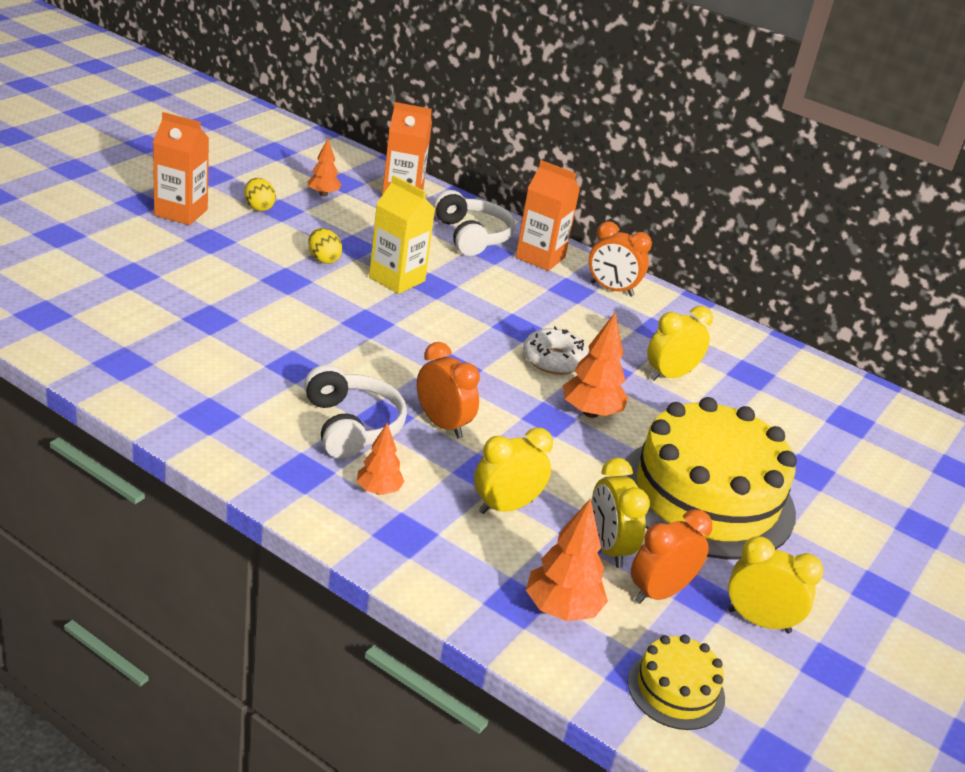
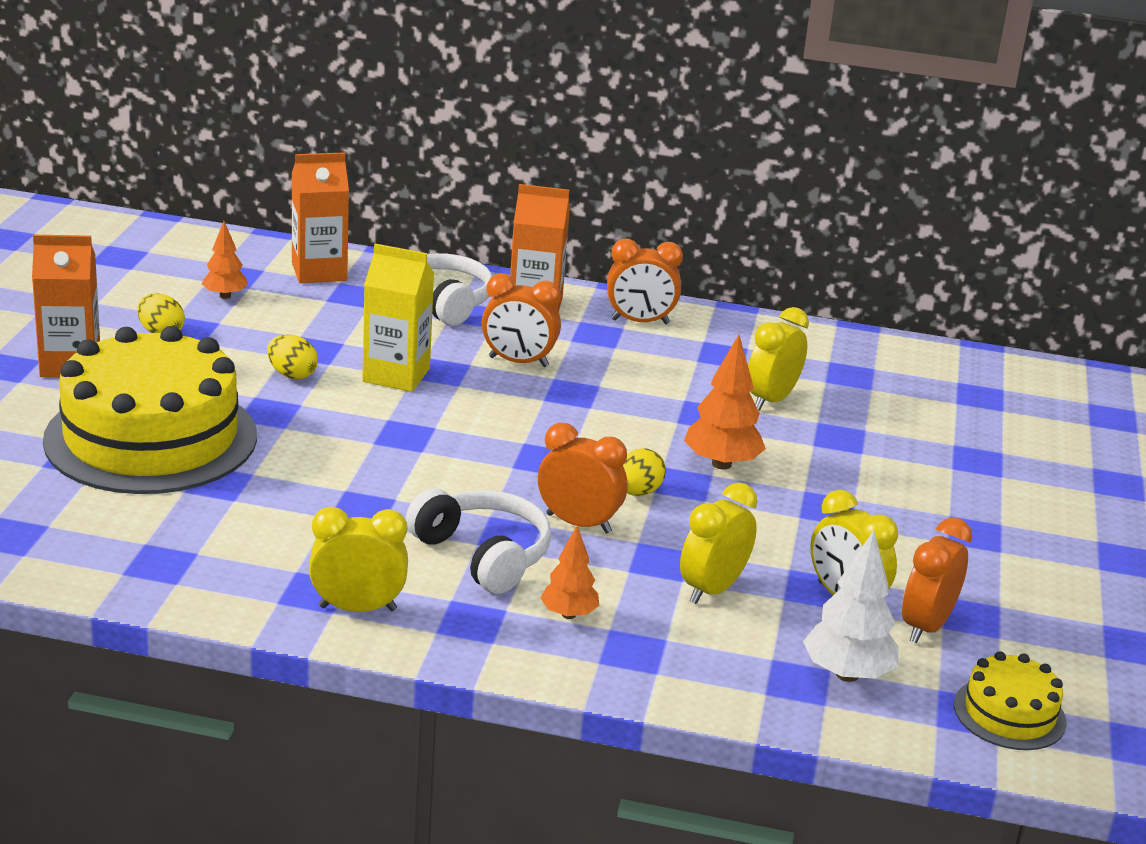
camera: 20 degrees left, 5 degrees down
(494, 294) = (518, 362): none -> orange clock
(507, 415) = (638, 492): none -> yellow egg
(553, 360) = (639, 418): white donut -> none
(561, 609) = (847, 674): orange tree -> white tree
(706, 496) = (900, 516): yellow cake -> yellow cake (151, 438)
(758, 621) = (1036, 623): yellow clock -> yellow clock (357, 608)

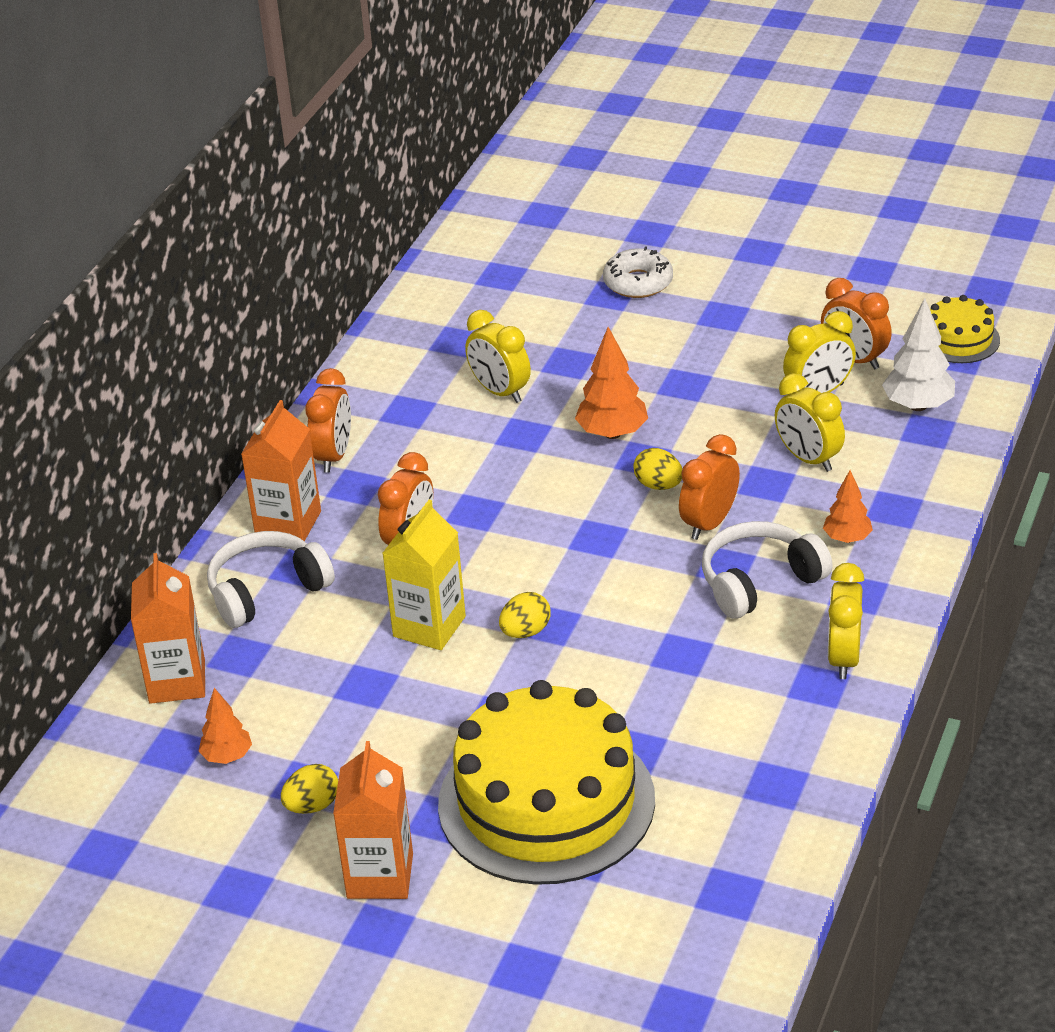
camera: 75 degrees left, 10 degrees up
(292, 375) = (421, 701): yellow egg -> yellow egg (525, 632)
(1011, 476) = (638, 282): none -> white donut

